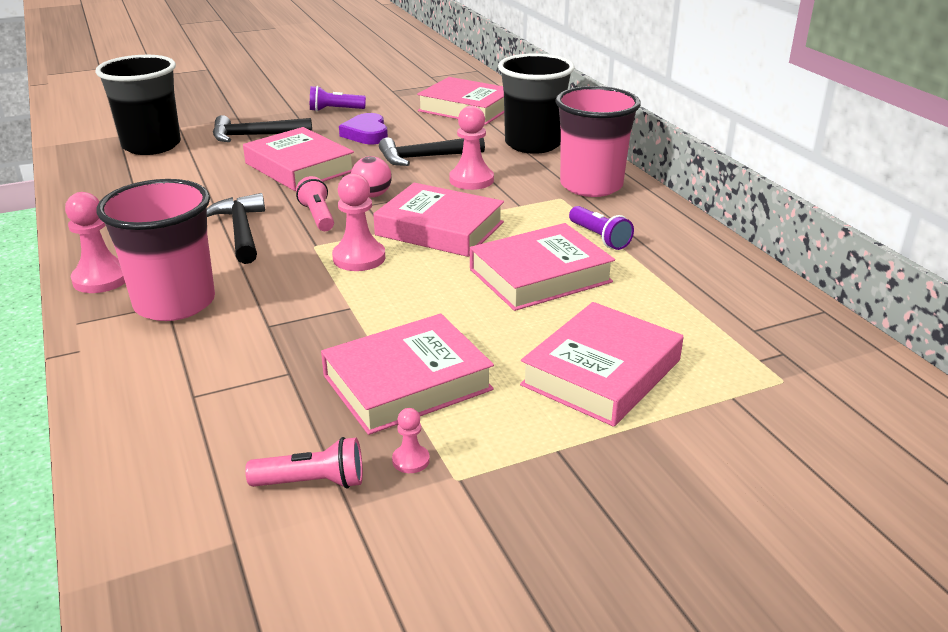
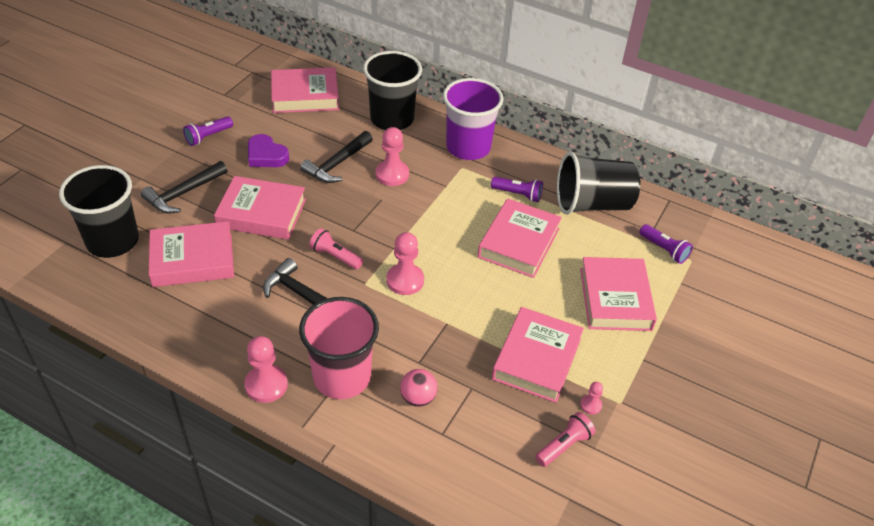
camera: 40 degrees left, 15 degrees up
(372, 195) = (346, 219): pink ball -> pink ball (418, 398)
(440, 228) = (423, 230): pink book -> pink book (192, 259)
(591, 186) = (468, 147): pink cup -> purple cup
(693, 277) = (592, 204): none -> black cup
(749, 354) = (664, 249): none -> purple flashlight

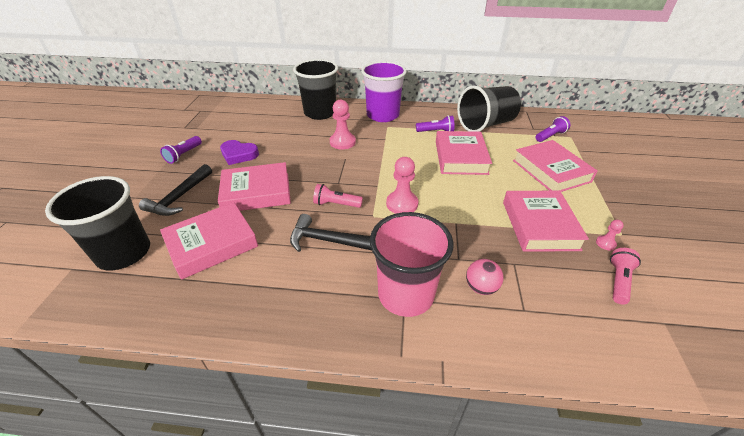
camera: 20 degrees left, 5 degrees down
(266, 385) = (342, 328): pink pawn -> none
(305, 96) = (248, 114): pink book -> none
(337, 164) = (298, 146): black hammer -> none
(664, 249) = (550, 136): purple flashlight -> purple flashlight turned 60 degrees counterclockwise

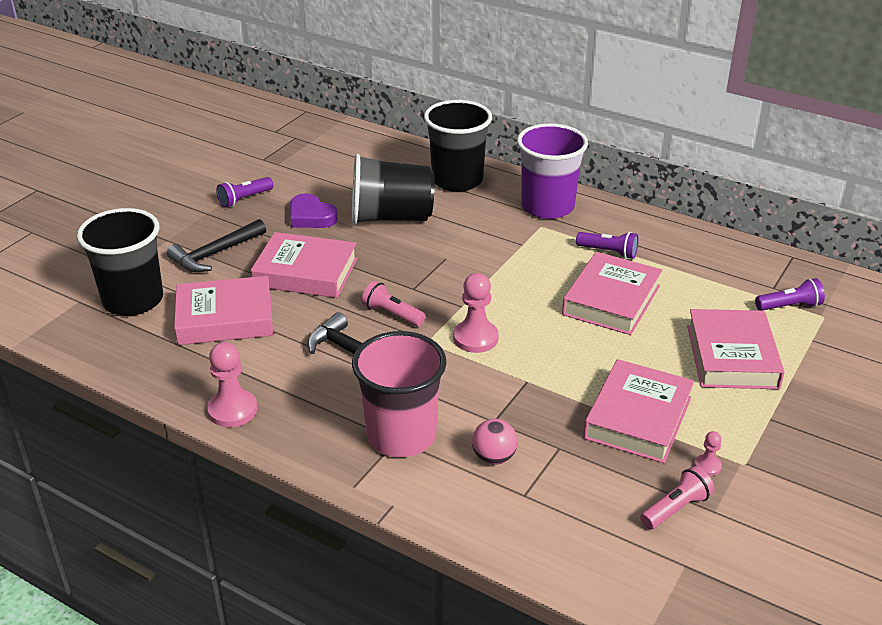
camera: 25 degrees right, 5 degrees down
(342, 142) = (458, 234): pink pawn -> pink pawn (232, 410)
(485, 124) = (699, 261): black cup -> black cup (391, 217)

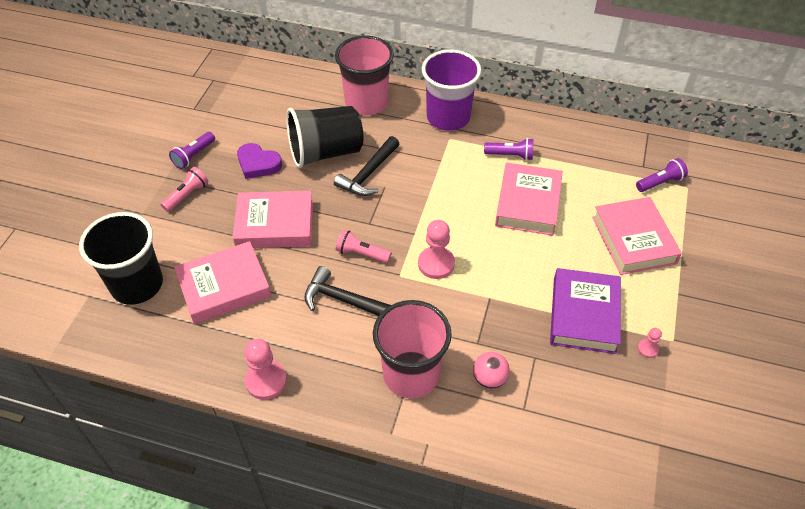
camera: 15 degrees left, 15 degrees up
(215, 254) = (190, 220): black hammer -> black hammer (368, 174)
(457, 180) = (366, 103): black cup -> pink cup
(638, 418) = (584, 315): pink book -> purple book
(675, 508) = (637, 394): pink flashlight -> pink flashlight (187, 195)

